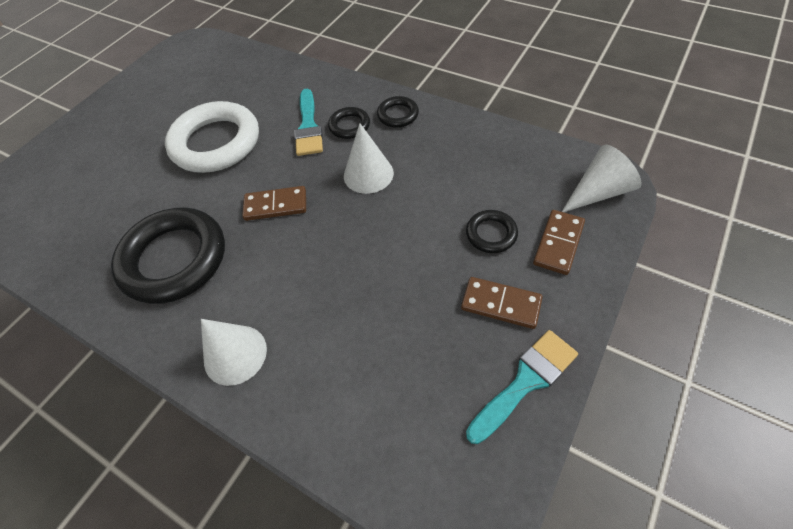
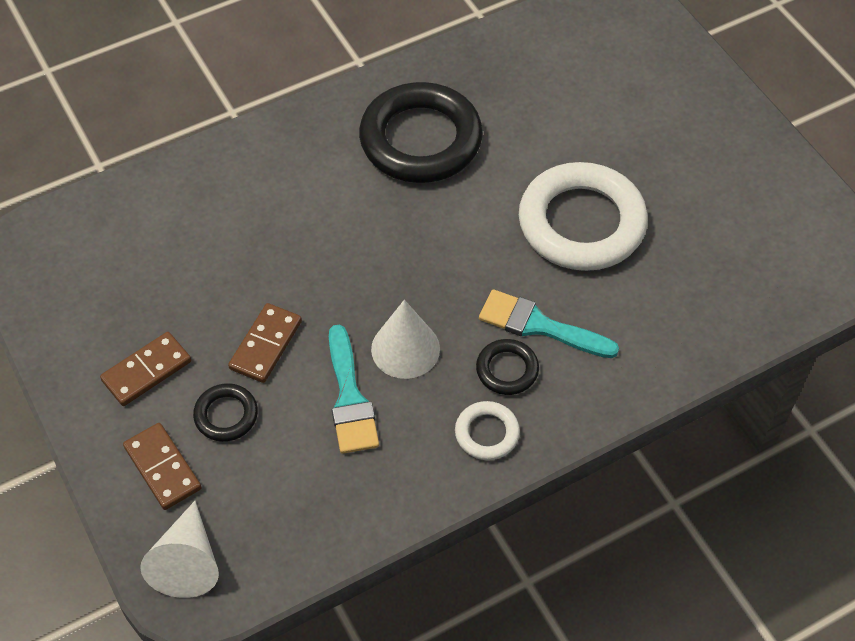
camera: 115 degrees right, 0 degrees up
(235, 354) = (273, 154): white cone -> none
(276, 205) = (427, 244): brown domino -> brown domino (266, 345)
(398, 115) = (487, 433): black ring -> white ring
(525, 381) = (68, 342): turquoise brush -> turquoise brush (350, 398)

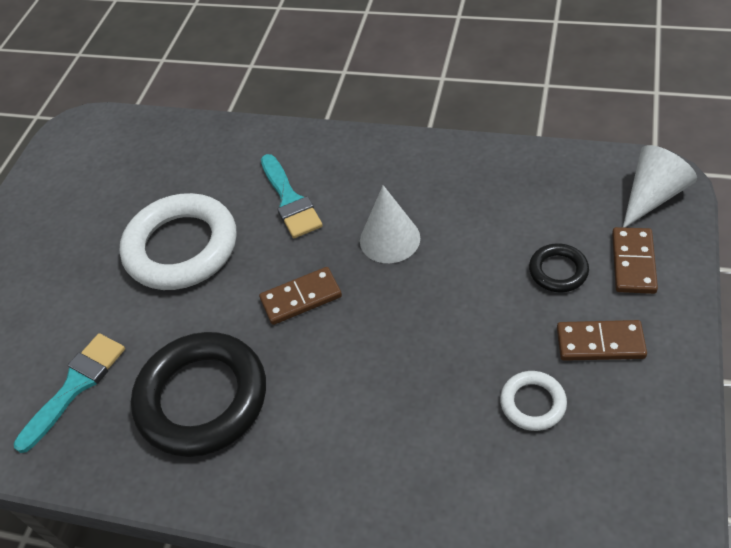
camera: 130 degrees left, 5 degrees down
(266, 345) = (487, 303): brown domino -> brown domino (301, 298)
(350, 398) = (458, 230): turquoise brush -> turquoise brush (76, 385)
(487, 433) = (392, 161): white ring -> white ring (532, 403)
(507, 370) = (340, 187): black ring -> none

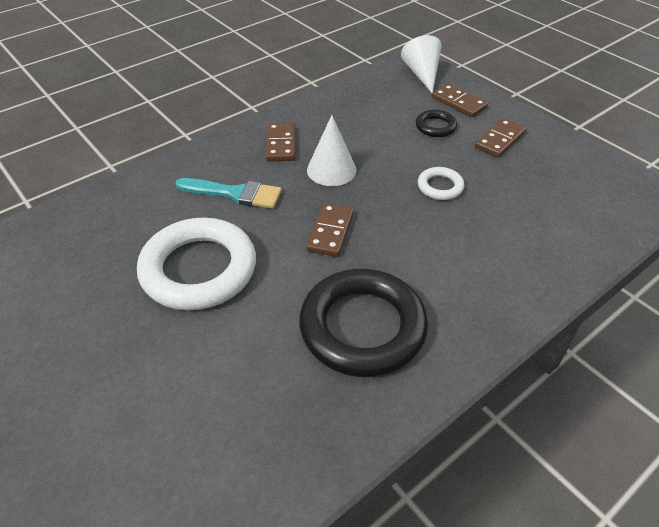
camera: 60 degrees left, 5 degrees down
(76, 385) = (260, 406): turquoise brush -> none
(389, 178) = (280, 144): none -> brown domino
(532, 403) = (517, 182): white ring -> white ring (440, 186)

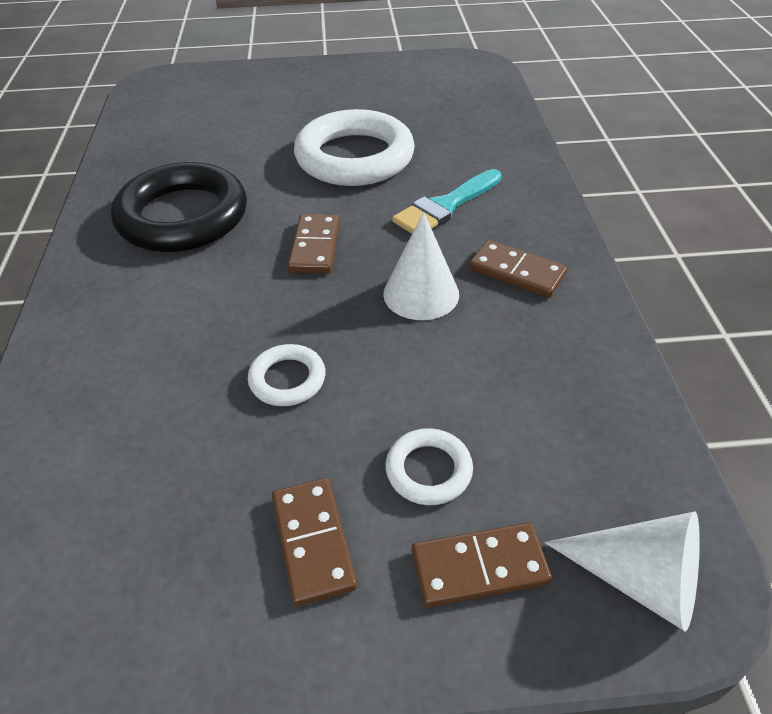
camera: 125 degrees right, 0 degrees up
(330, 232) = (315, 247): brown domino -> brown domino turned 45 degrees clockwise
(435, 126) = (428, 470): black ring -> white ring

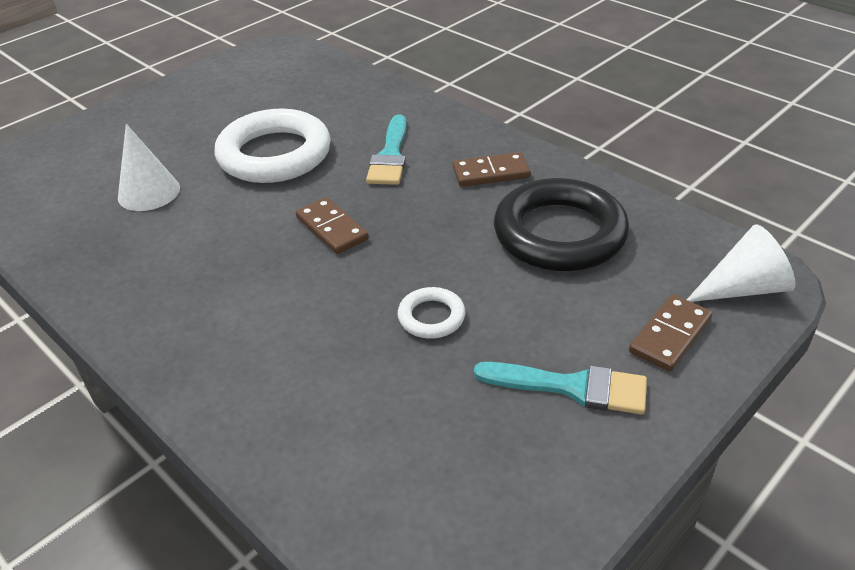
camera: 40 degrees left, 5 degrees down
(183, 216) = (187, 264): black ring -> black ring (559, 233)
(313, 542) = (572, 387): brown domino -> turquoise brush
(421, 293) = (448, 217): white cone -> white cone (149, 192)
(428, 470) = (584, 309): white ring -> none

